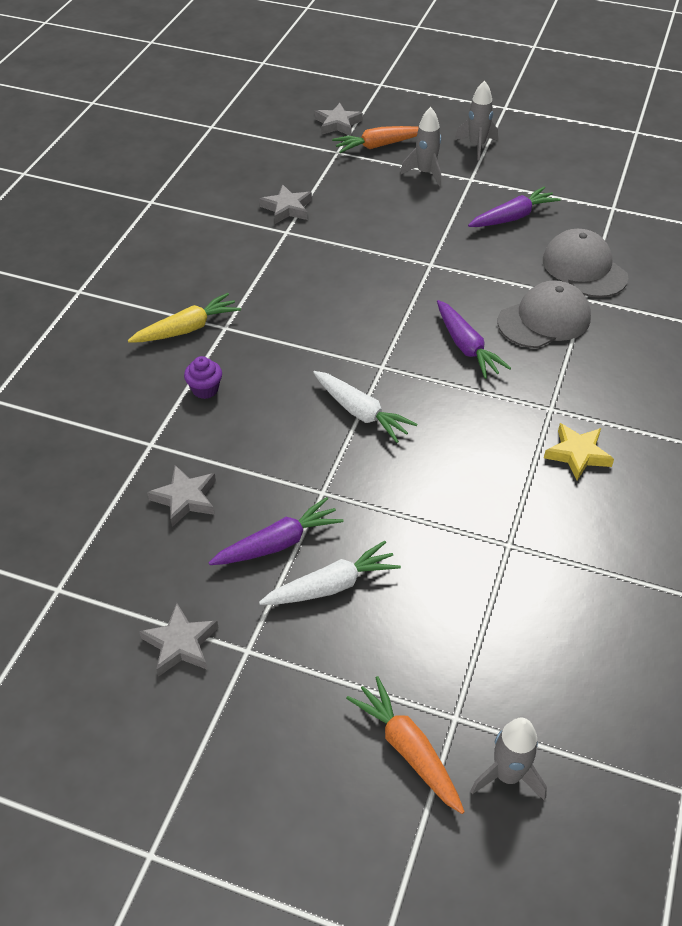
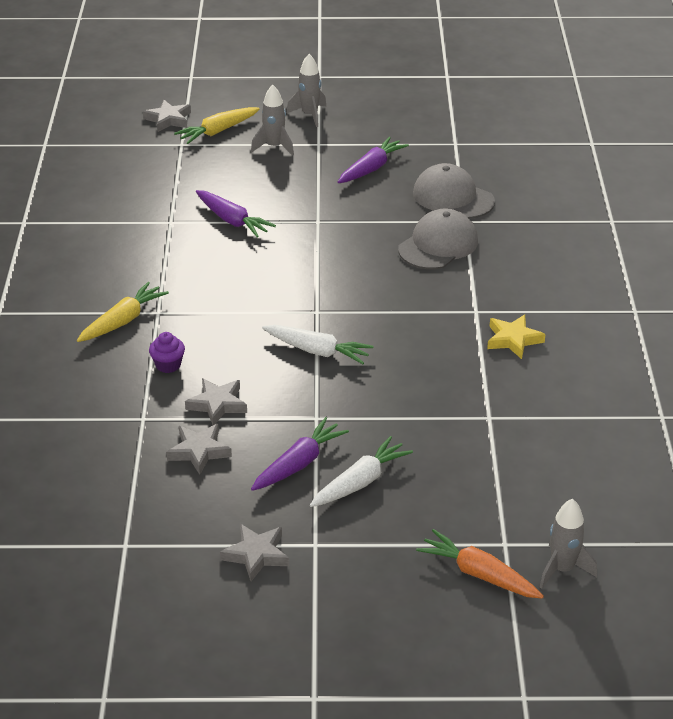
camera: 20 degrees left, 10 degrees down
(287, 208) = (160, 202): grey star -> grey star (217, 404)
(378, 145) = (218, 131): orange carrot -> yellow carrot
(466, 346) = (382, 280): purple carrot -> purple carrot (232, 220)

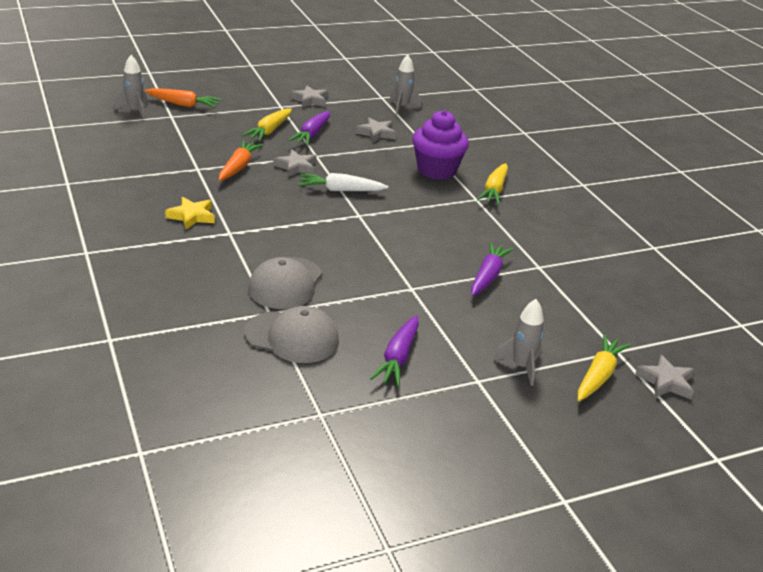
camera: 155 degrees right, 5 degrees down
(168, 365) = (436, 170): purple cupcake -> purple cupcake, size x2.16
(217, 404) = (385, 155): grey star -> grey star (296, 167)
(232, 220) = (488, 276): purple carrot -> purple carrot turned 90 degrees clockwise
(309, 115) = (521, 423): grey rocket -> grey rocket (402, 107)
(360, 482) = (269, 131): white carrot -> yellow carrot
(433, 411) = (238, 167): none -> orange carrot

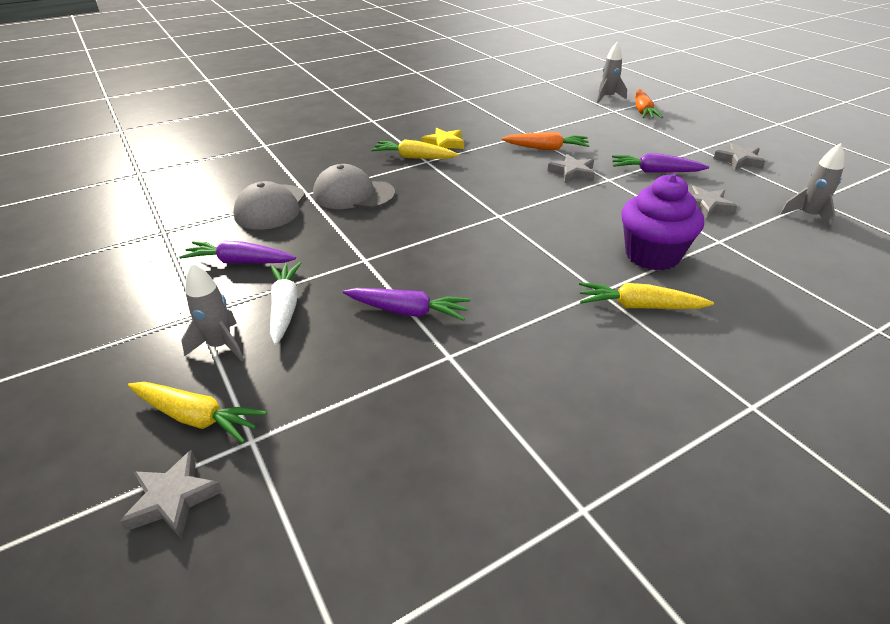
camera: 85 degrees right, 5 degrees up
(269, 131) = (636, 151): yellow carrot -> yellow carrot (414, 157)
(340, 190) = (544, 200): white carrot -> white carrot (285, 308)

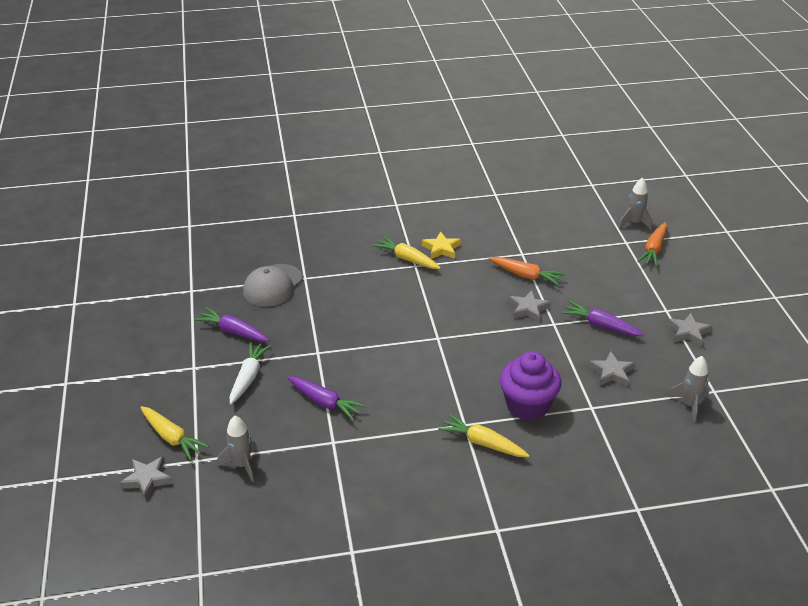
camera: 20 degrees right, 0 degrees up
(221, 345) = (200, 394): grey rocket -> grey rocket (242, 465)
(353, 194) = (339, 288): grey cap -> none

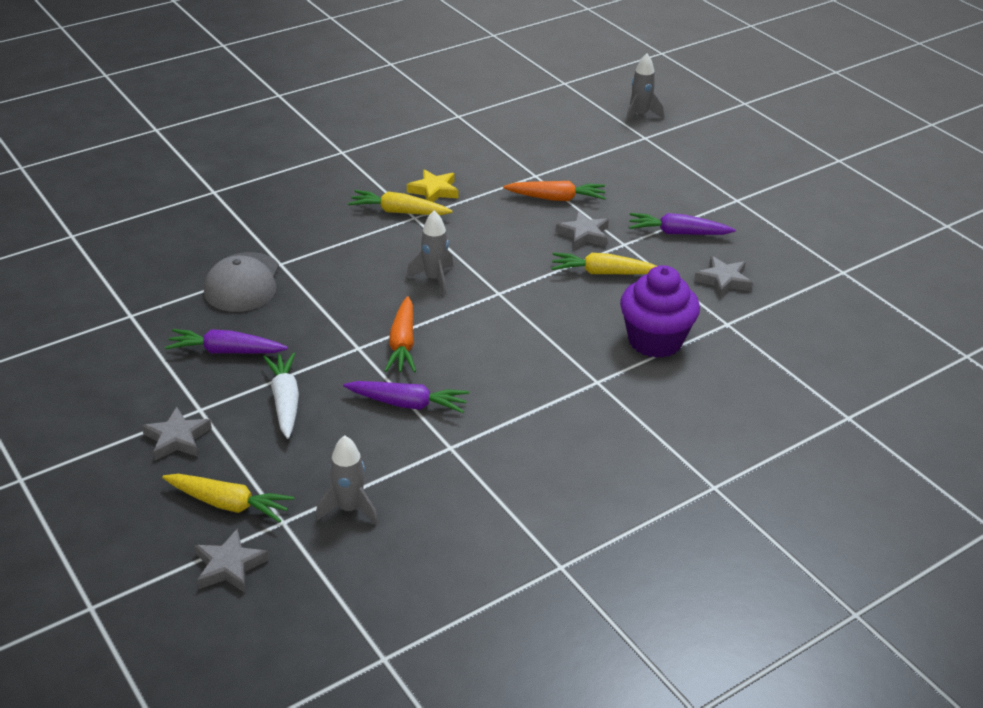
camera: 25 degrees left, 0 degrees up
(483, 443) = (632, 396): yellow carrot -> yellow carrot (603, 273)
(654, 249) = (680, 138): orange carrot -> orange carrot (402, 344)
(688, 332) = (775, 217): grey star -> grey star (177, 438)
(689, 405) = (827, 292): grey rocket -> grey rocket (434, 279)

